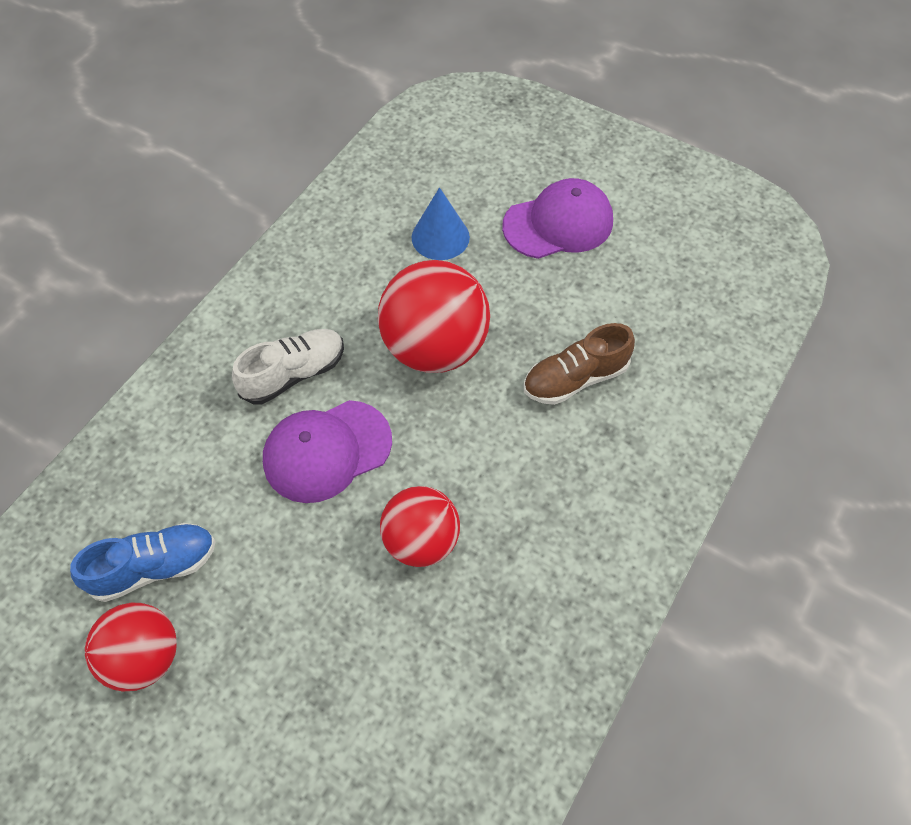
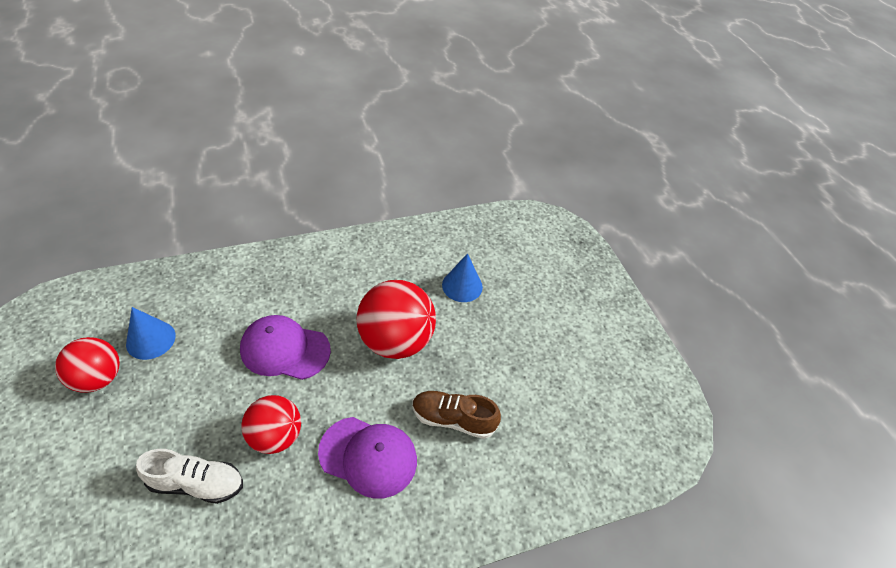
camera: 35 degrees right, 10 degrees down
(154, 567) = (151, 339): blue shoe -> blue cone
(294, 374) = (313, 299): white shoe -> white shoe (197, 483)
(558, 223) = (537, 326): purple cap -> purple cap (368, 456)

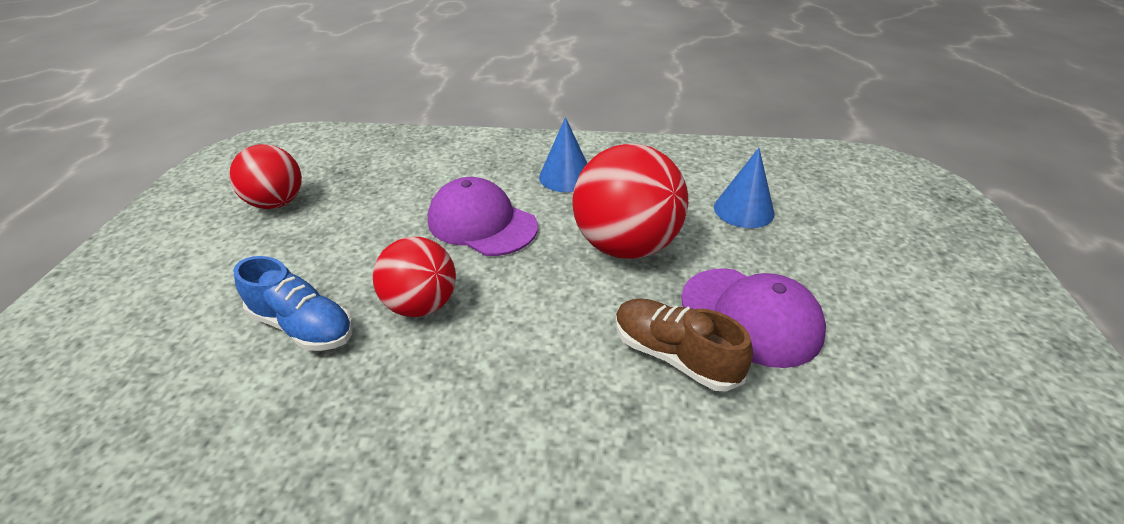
camera: 30 degrees right, 10 degrees down
(151, 339) = (347, 183): blue cone -> blue cone (566, 177)
(197, 483) = (303, 326): white shoe -> blue shoe
(368, 456) = (528, 364): purple cap -> purple cap (751, 316)

